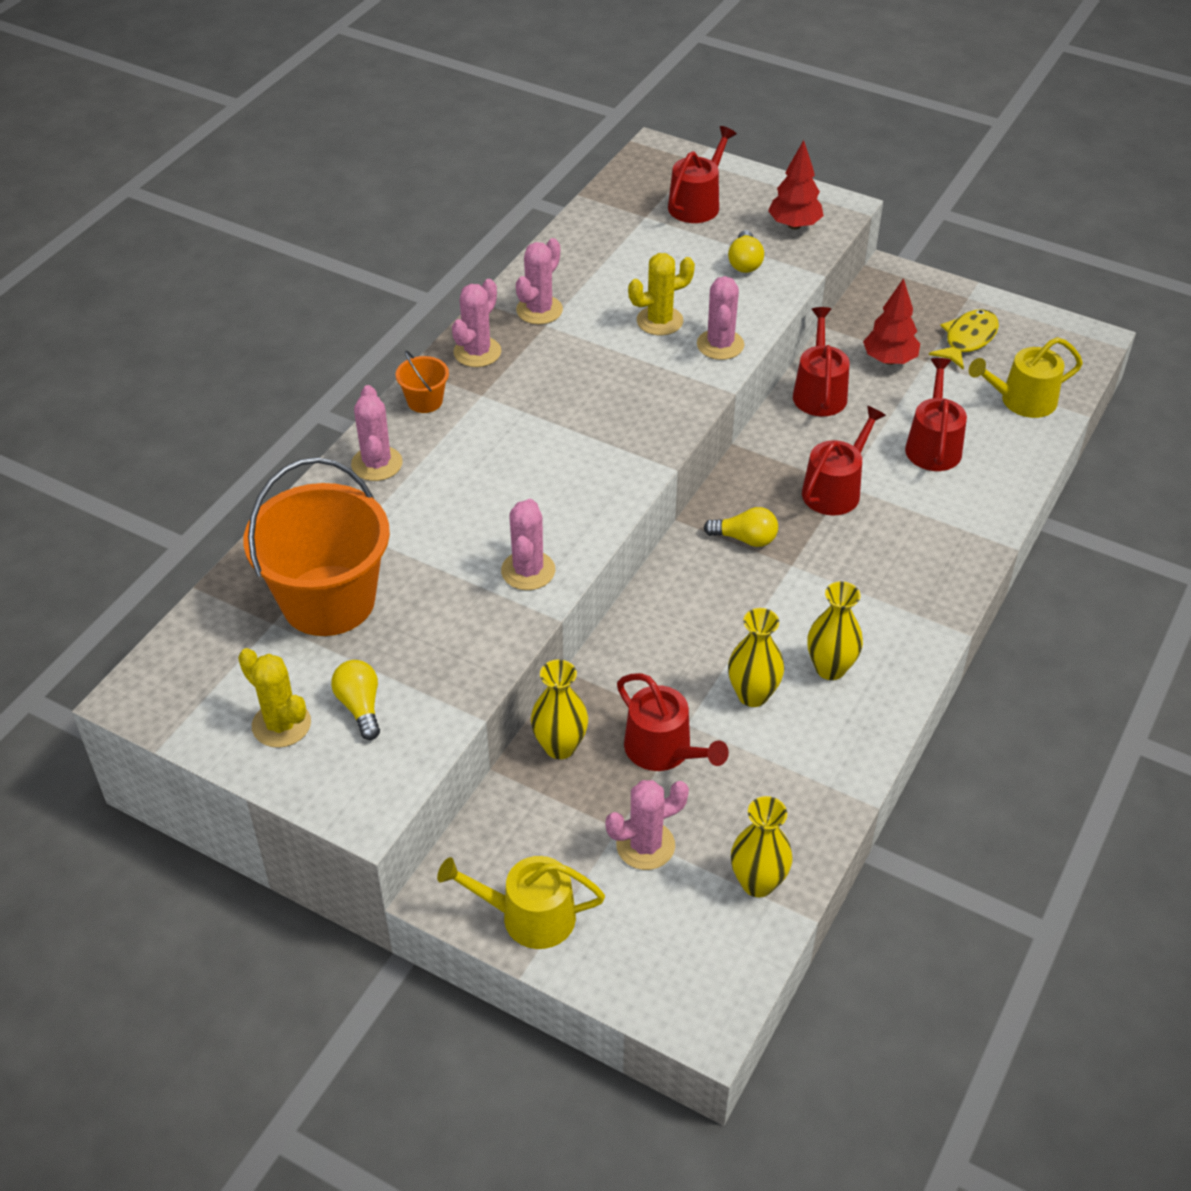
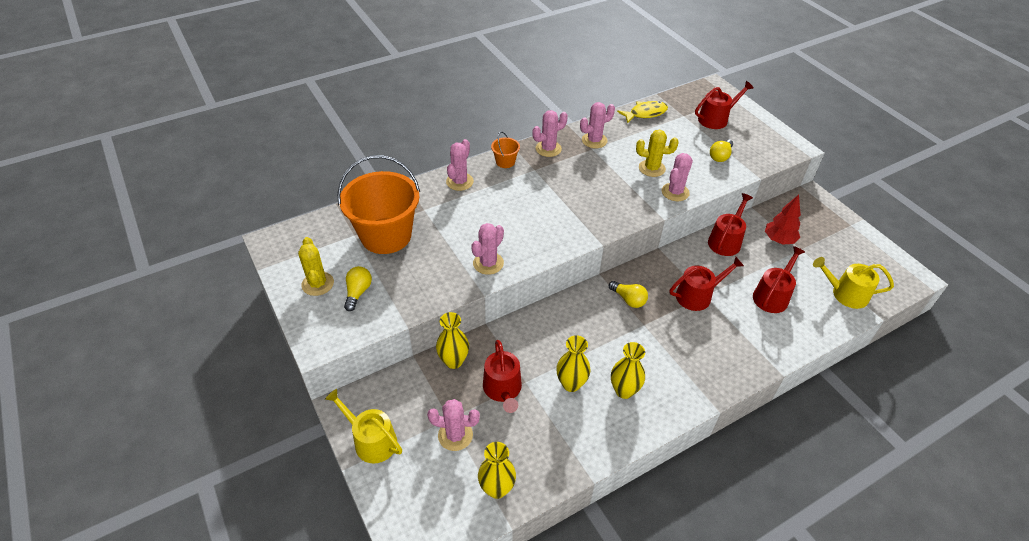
camera: 30 degrees right, 0 degrees up
(794, 225) = (762, 147): red tree -> none
(968, 340) = (834, 247): yellow fish -> yellow fish (645, 113)

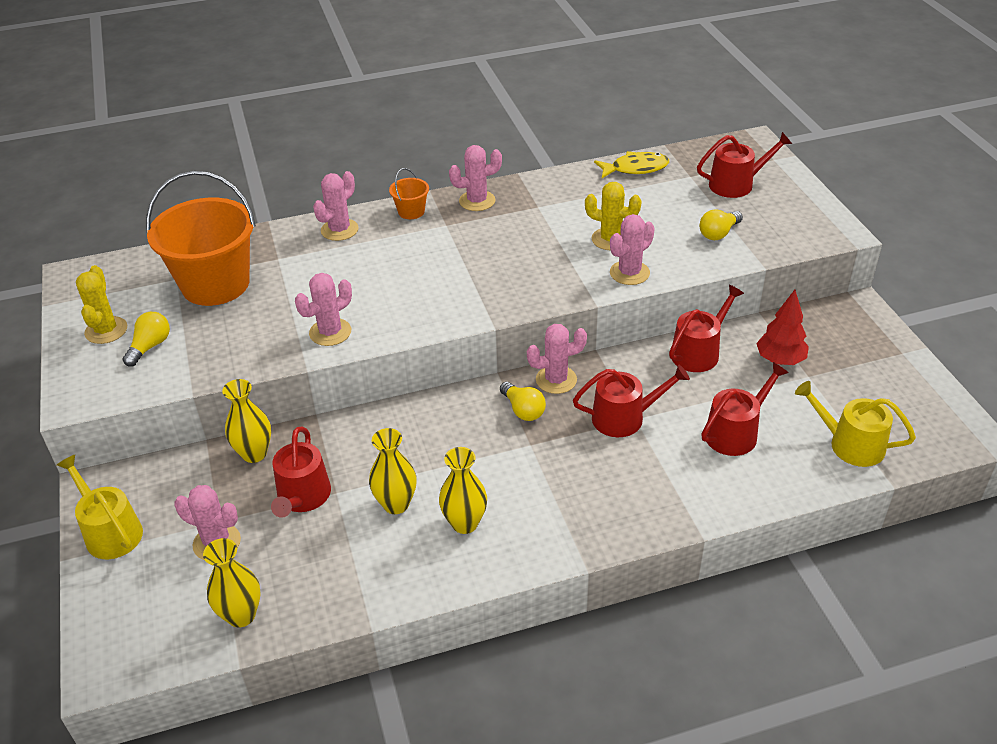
camera: 15 degrees right, 5 degrees down
(594, 140) = (546, 196): pink cactus -> pink cactus (556, 380)

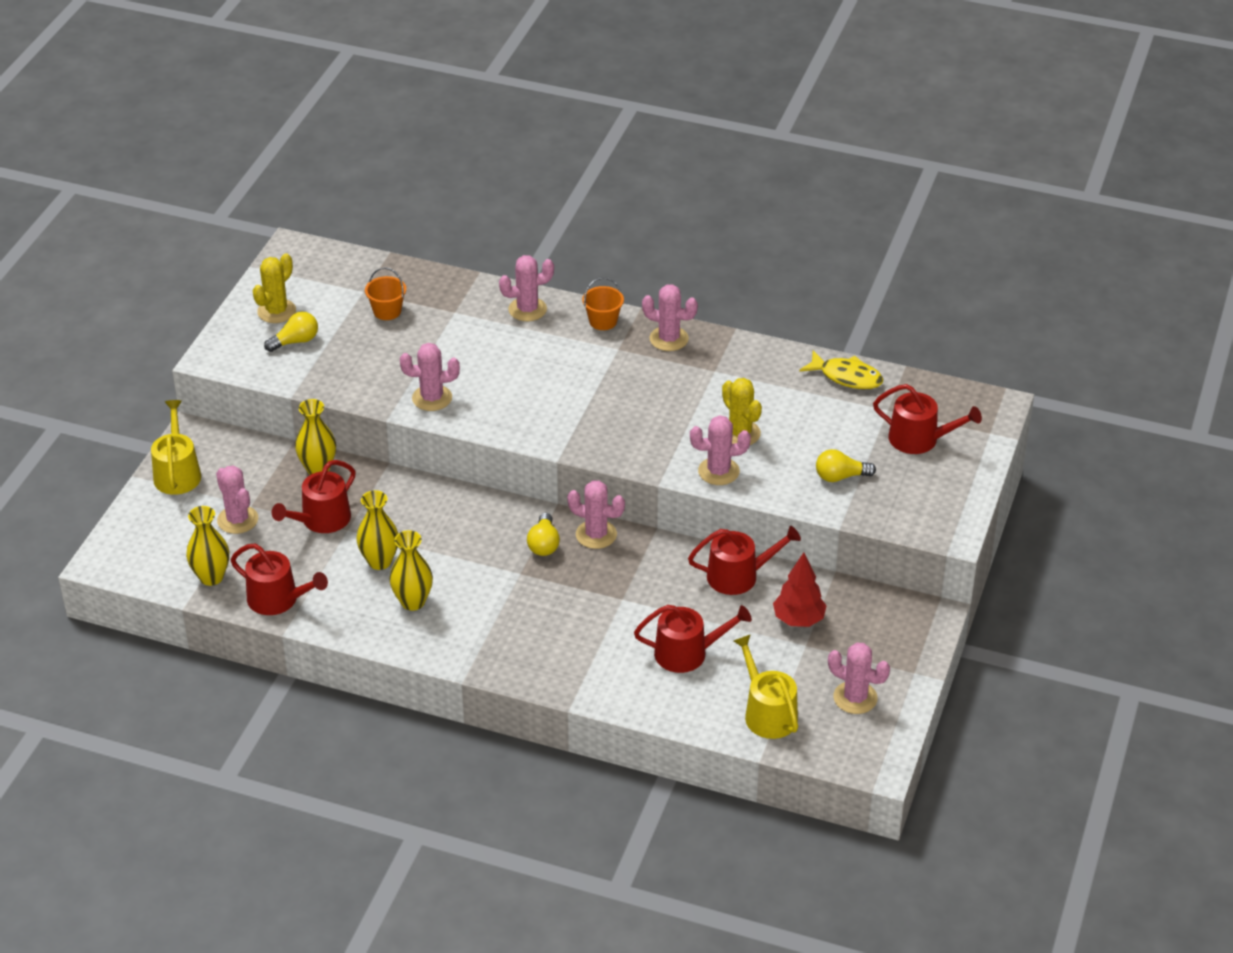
camera: 35 degrees right, 0 degrees up
(215, 284) = (387, 311): orange bucket -> orange bucket, size x0.42
(624, 417) = (614, 593): red watering can -> red watering can (278, 599)
(891, 395) = (855, 698): none -> pink cactus

